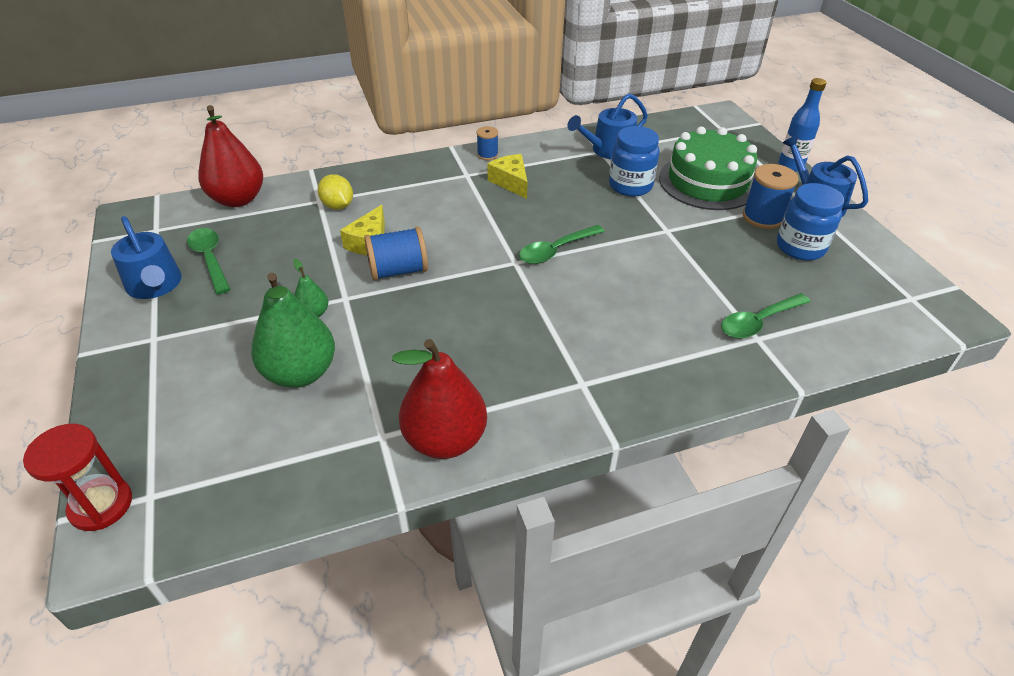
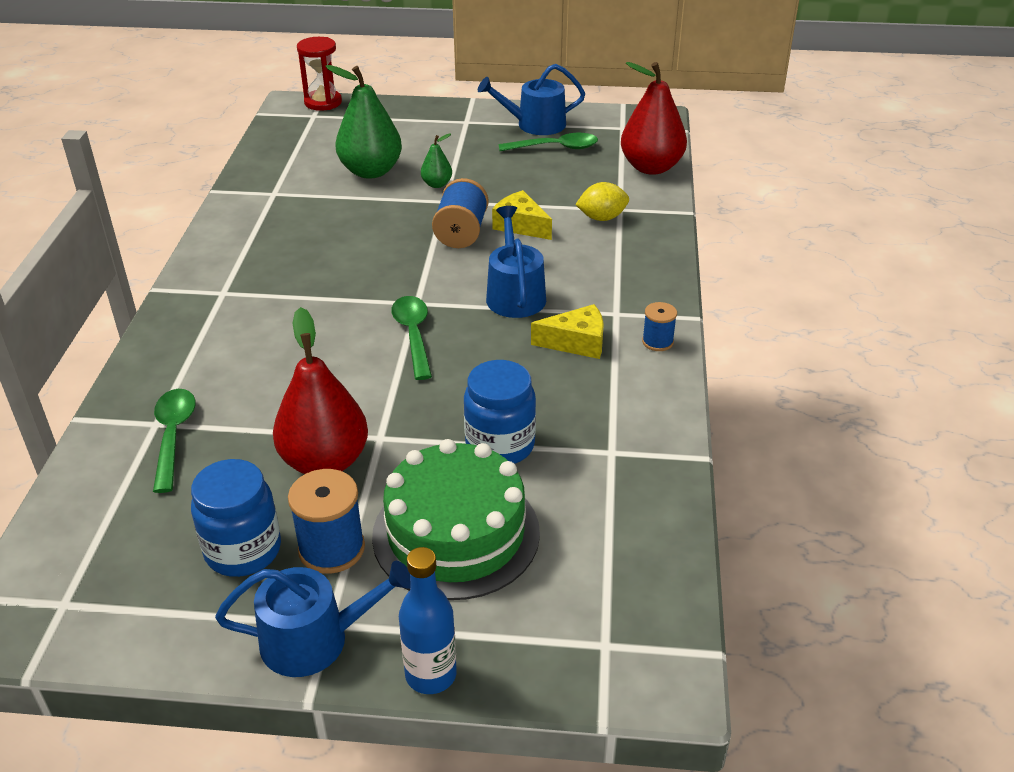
camera: 115 degrees right, 5 degrees down
(445, 439) = (241, 216): red pear -> red pear (325, 461)
(608, 150) = (609, 461): blue watering can -> blue watering can (514, 294)

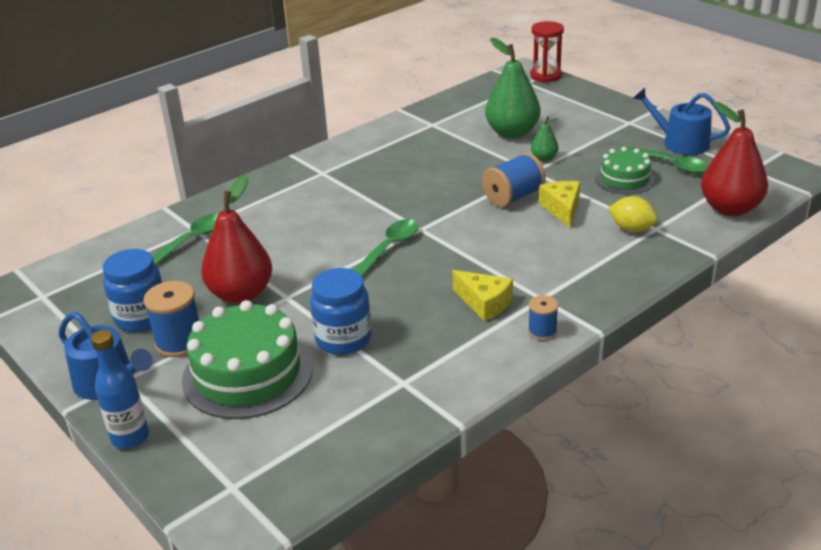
camera: 45 degrees right, 5 degrees down
(514, 294) = (490, 252): blue watering can -> none
(535, 176) = (624, 179): none -> green cake

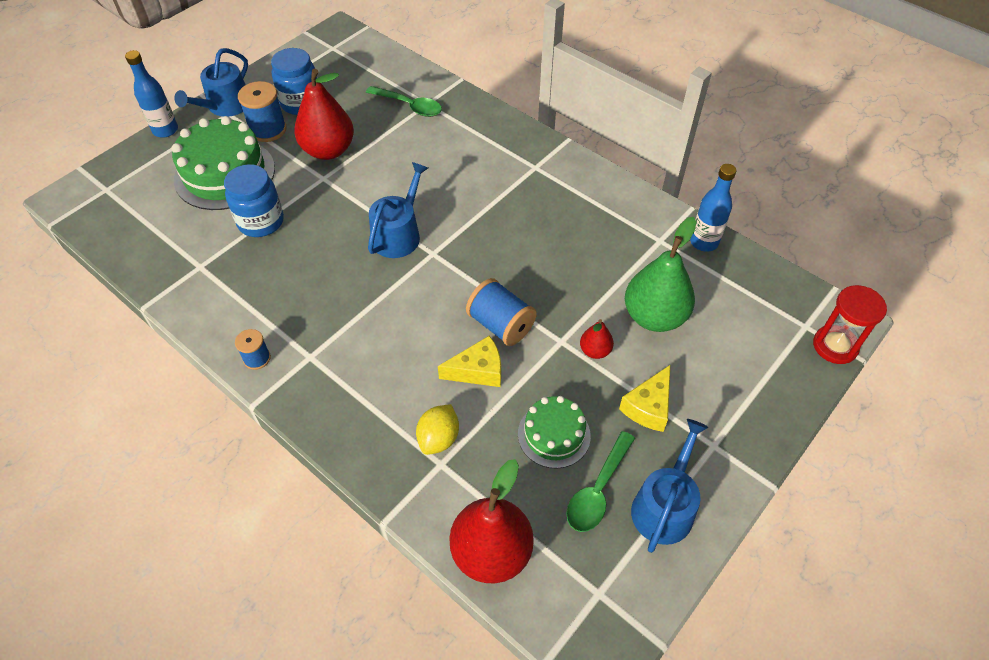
camera: 80 degrees right, 20 degrees up
(390, 247) = (398, 234): green spoon -> blue watering can
(439, 108) = (704, 242): none -> blue bottle
(484, 303) = (304, 312): yellow cheese -> yellow cheese (648, 407)
(544, 158) = (595, 351): green pear -> red pear

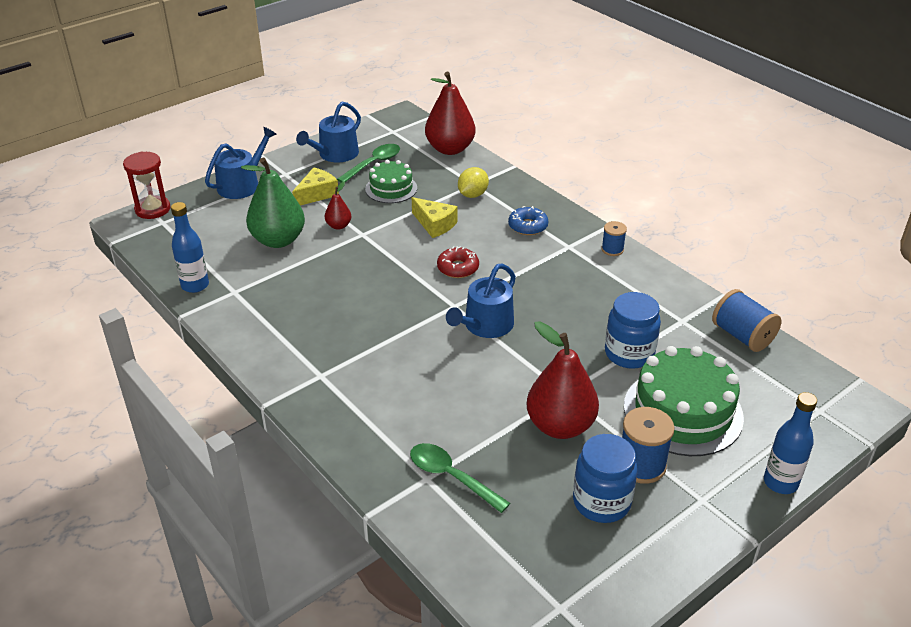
camera: 170 degrees left, 15 degrees down
(225, 106) = (709, 512): blue watering can -> blue watering can (242, 184)
(360, 385) = (528, 226): none -> blue donut
(437, 303) = (458, 268): none -> red donut
(478, 370) = (435, 224): yellow cheese -> yellow cheese turned 135 degrees counterclockwise
(501, 325) = (407, 248): blue spool -> blue spool (742, 336)

